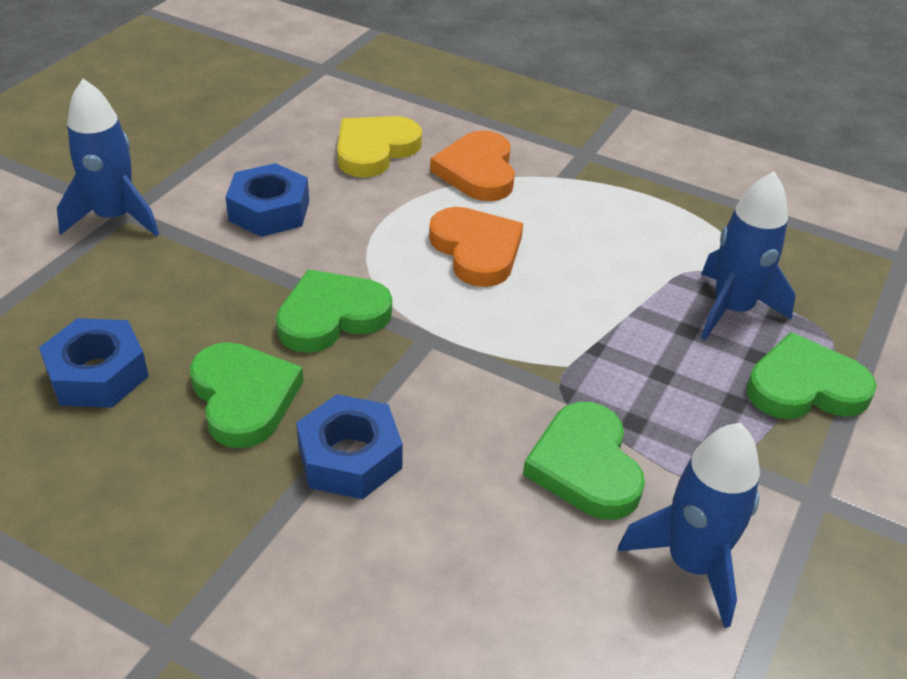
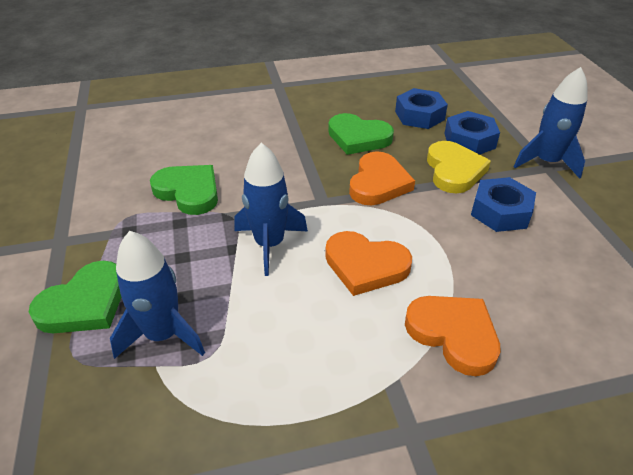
camera: 140 degrees right, 0 degrees up
(331, 316) = (378, 183): green heart -> orange heart
(349, 457) = (290, 143): blue nut -> blue nut (469, 140)
(375, 150) = (538, 299): yellow heart -> yellow heart (454, 170)
(691, 563) = (114, 183): blue rocket -> blue rocket (269, 244)

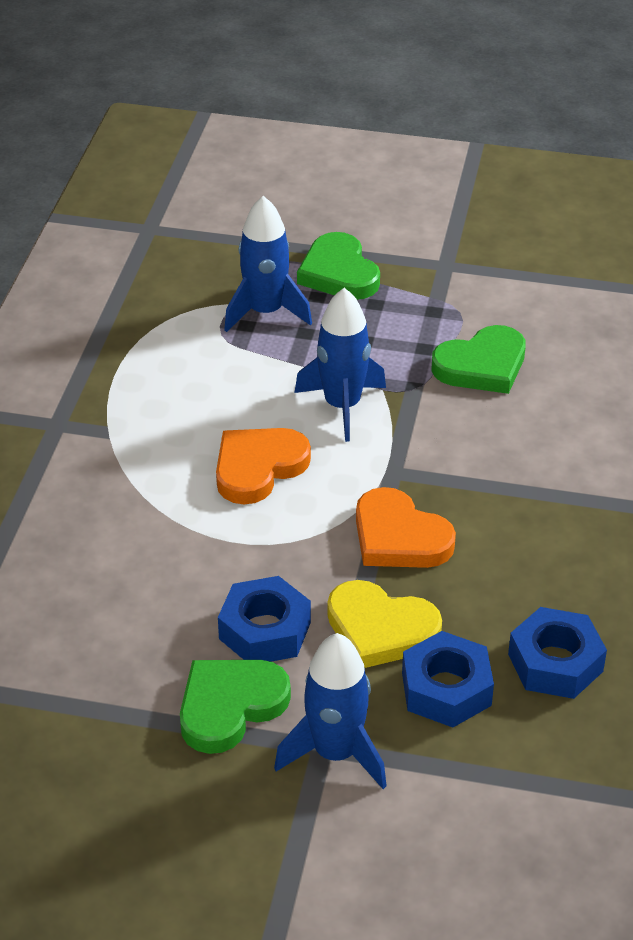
camera: 115 degrees right, 0 degrees up
(358, 137) = (525, 560): green heart -> green heart (230, 706)
(453, 334) = (124, 493): orange heart -> none

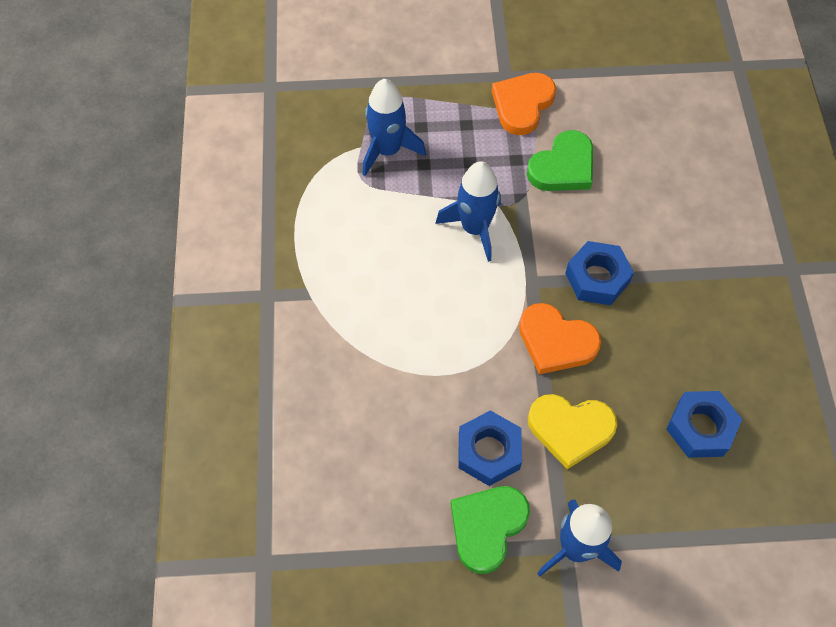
camera: 15 degrees left, 20 degrees up
(258, 467) = (433, 301): orange heart -> orange heart (522, 105)
(339, 273) = (429, 100): green heart -> none
(446, 689) = (633, 471): blue nut -> blue nut (597, 278)

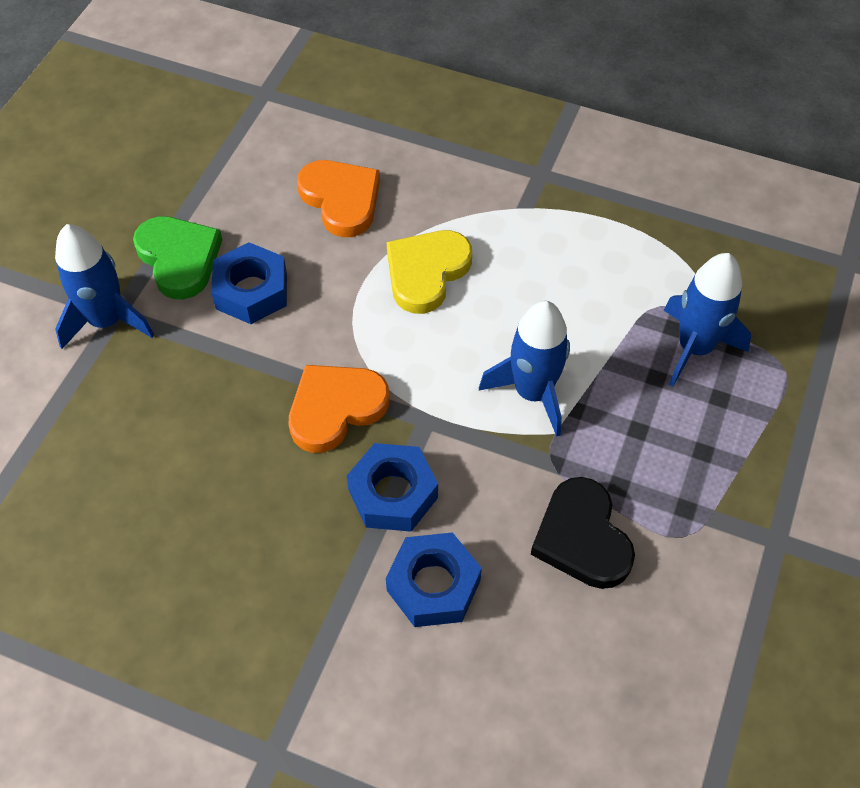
camera: 115 degrees right, 5 degrees down
(522, 105) = (713, 537): orange heart -> orange heart (341, 200)
(563, 167) = (582, 538): green heart -> black heart
(570, 429) = (226, 373): yellow heart -> yellow heart (426, 272)
(700, 428) = (141, 504): blue nut -> blue nut (433, 585)

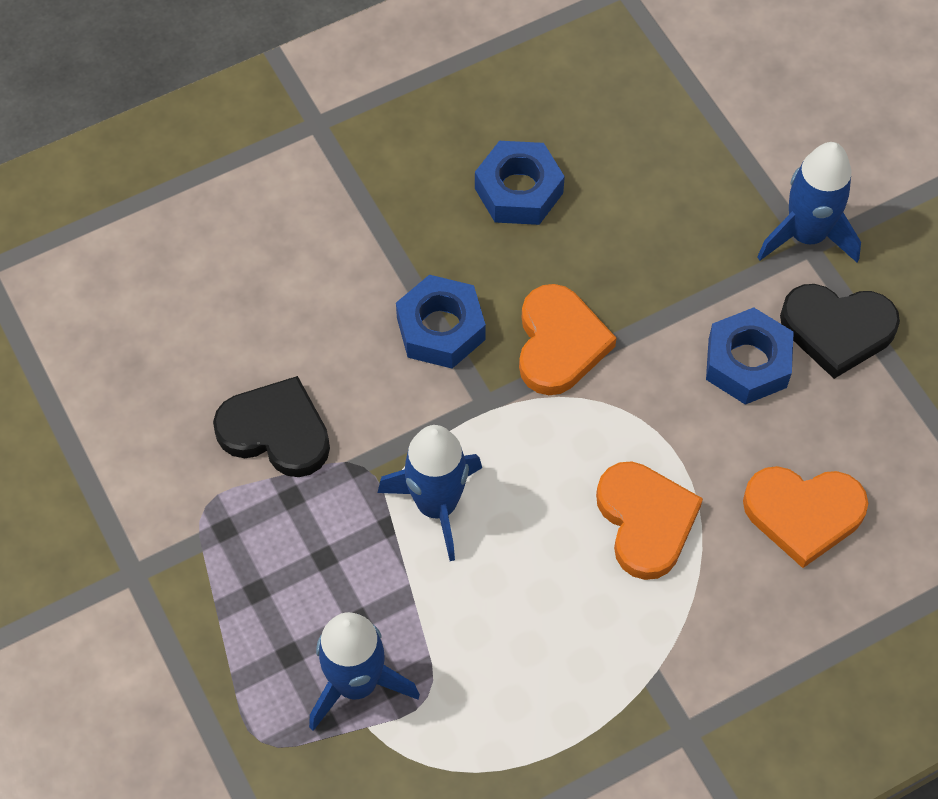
camera: 130 degrees right, 5 degrees up
(179, 259) = (837, 330): green heart -> black heart
(426, 272) = (645, 521): yellow heart -> orange heart
(433, 585) = (339, 300): blue nut -> blue nut (519, 190)

